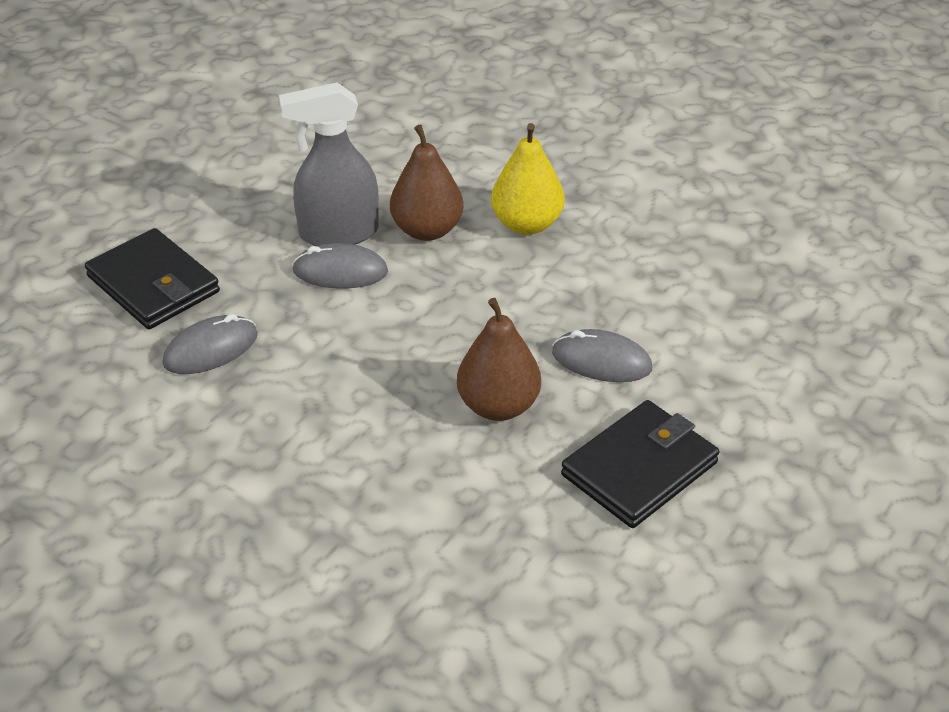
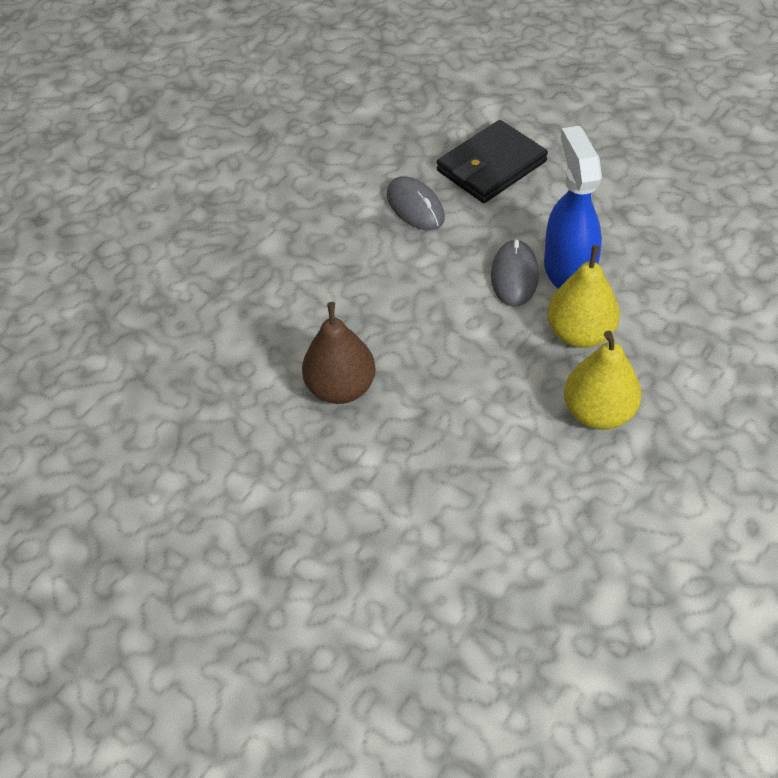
camera: 95 degrees right, 10 degrees up
(338, 233) = (568, 271): grey spray bottle -> blue spray bottle
(427, 230) = (580, 333): brown pear -> yellow pear
(601, 361) = (395, 466): grey mouse -> none
(639, 468) = (258, 488): black wallet -> none

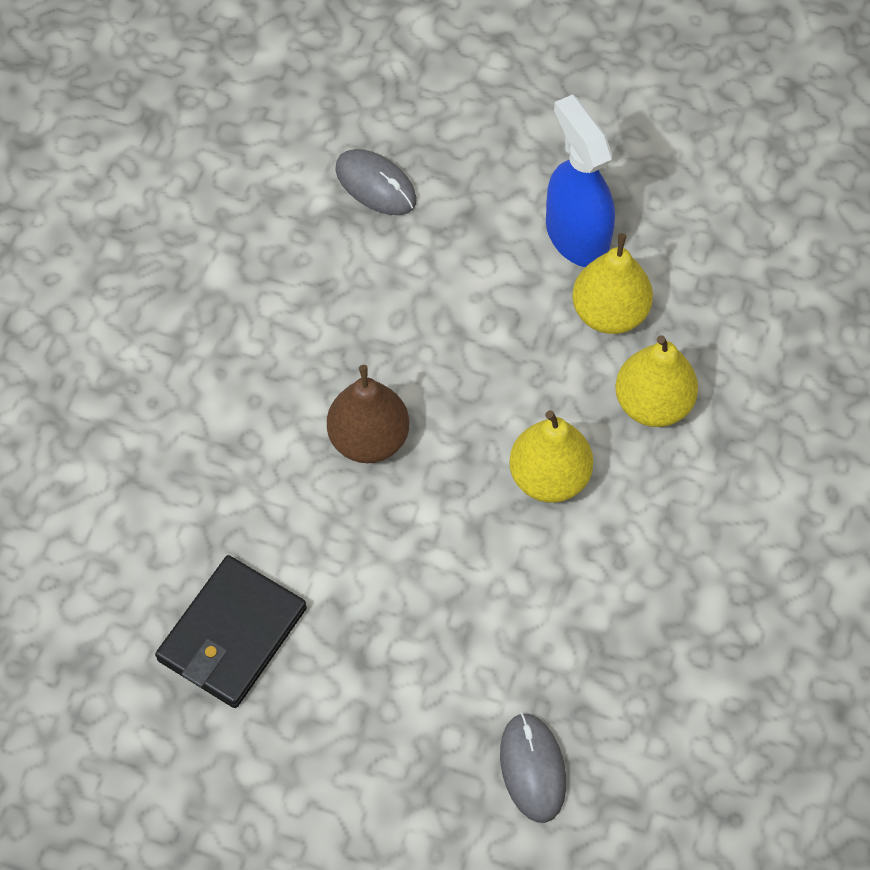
camera: 20 degrees left, 10 degrees up
(486, 452) = (549, 477): none -> yellow pear
(491, 166) = (448, 109): black wallet -> black wallet (232, 635)
(514, 276) = (518, 255): grey mouse -> grey mouse (532, 768)

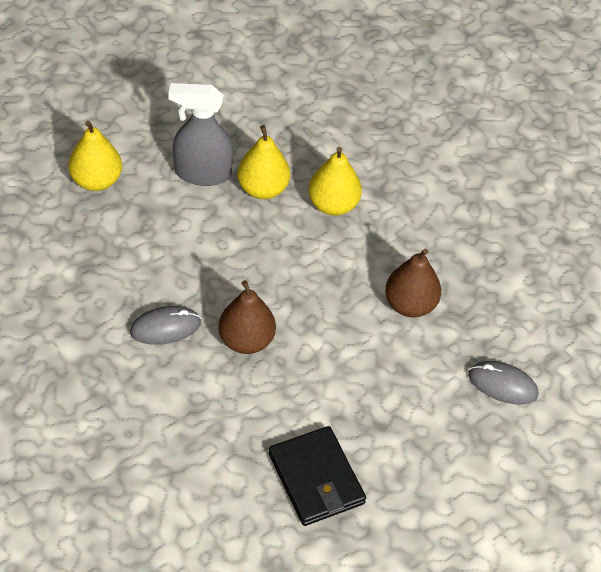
camera: 60 degrees left, 10 degrees down
(375, 185) = (83, 239): grey mouse -> grey mouse (165, 327)
(549, 477) = (339, 274): yellow pear -> yellow pear (96, 180)
(569, 585) = (410, 305): none -> brown pear
(576, 235) = (202, 173): blue spray bottle -> grey spray bottle

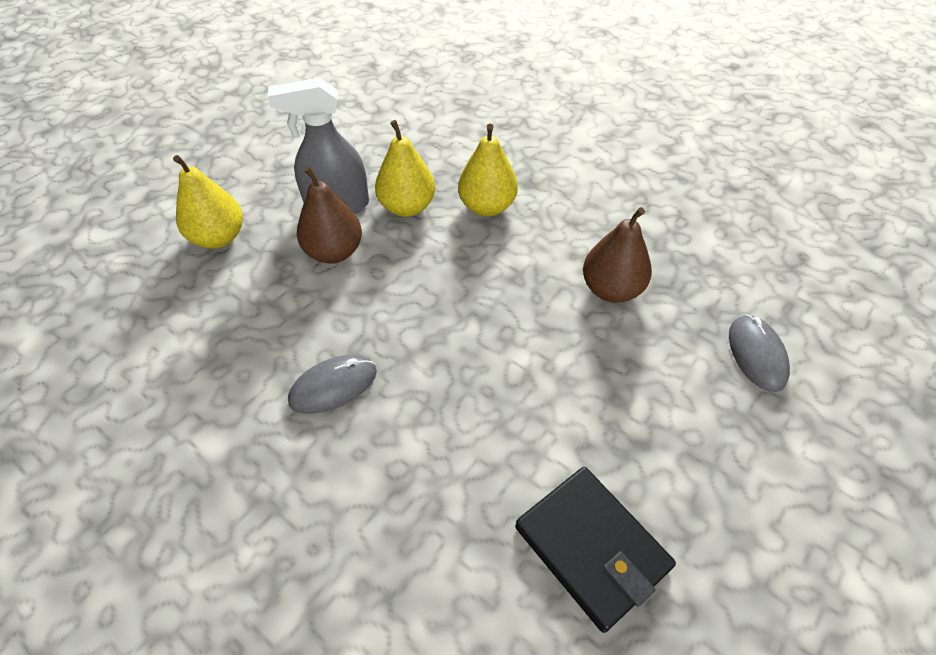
camera: 10 degrees left, 0 degrees up
(246, 340) = (438, 377): brown pear -> brown pear (334, 252)
(502, 385) = (756, 354): grey mouse -> grey mouse turned 75 degrees clockwise

